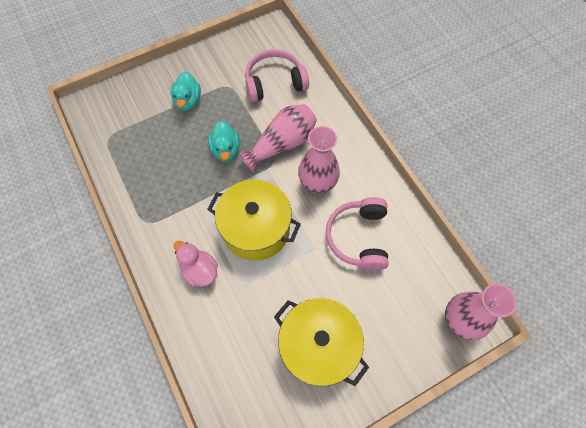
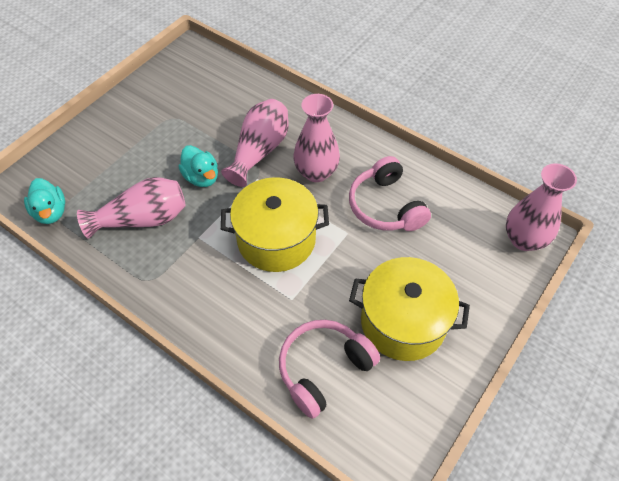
camera: 25 degrees left, 10 degrees down
(165, 168) = (143, 219): none -> pink vase
(188, 100) = (133, 146): turquoise duck -> turquoise duck (51, 212)
(200, 270) = (237, 303): pink duck -> none
(274, 82) = (220, 98): pink headphones -> pink headphones (323, 369)

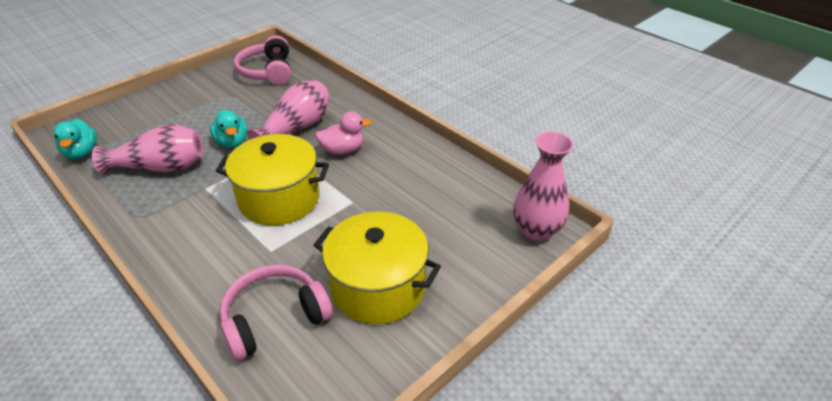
camera: 10 degrees right, 15 degrees down
(316, 172) = (343, 150): pink vase -> pink duck
(385, 206) = (400, 185): pink headphones -> pink headphones (268, 71)

